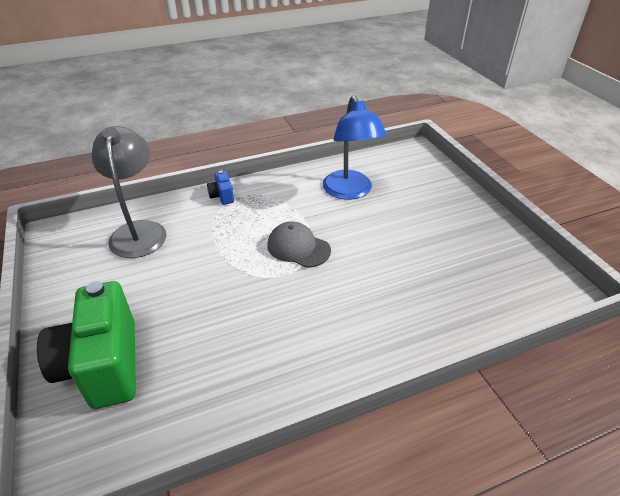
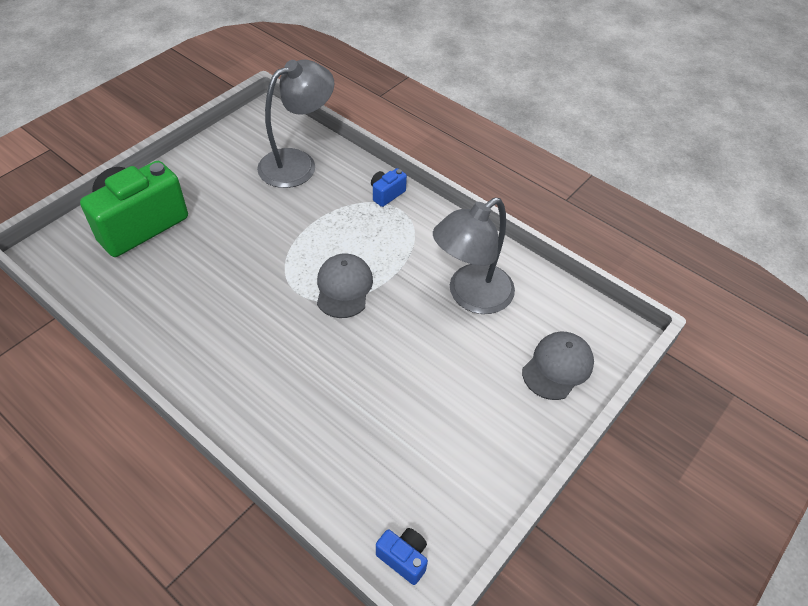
camera: 60 degrees right, 10 degrees up
(350, 192) = (470, 296): blue lamp -> grey lamp
(428, 179) = (557, 367): none -> grey cap
(552, 294) = (403, 558): none -> blue camera

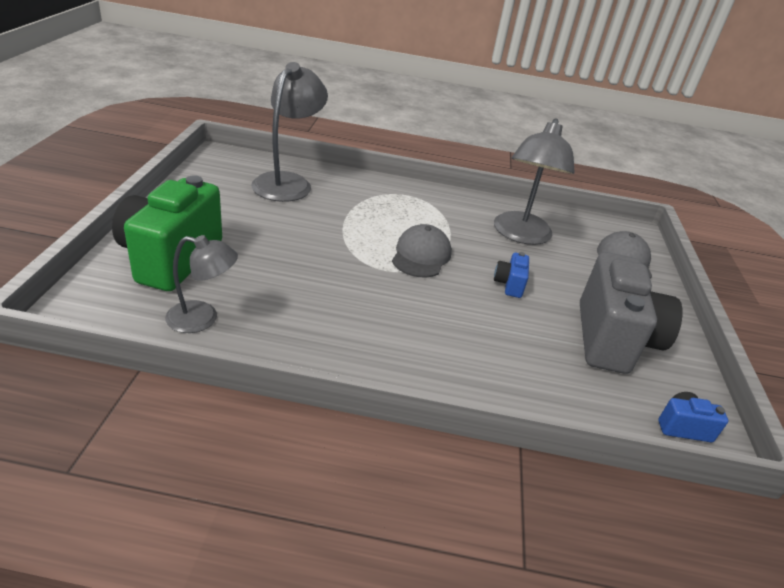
camera: 35 degrees left, 15 degrees down
(118, 290) = (203, 319): none -> grey lamp
(344, 287) = (421, 255): grey cap -> grey cap turned 45 degrees clockwise
(386, 194) = (386, 187): blue camera -> blue camera (509, 285)
(436, 448) = (613, 340): none -> grey camera

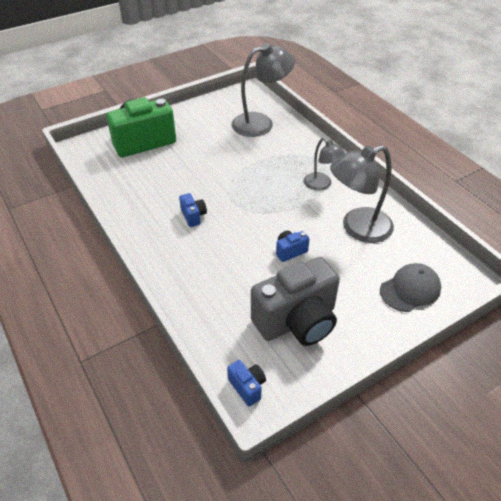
camera: 55 degrees right, 10 degrees up
(203, 319) = (116, 177): grey lamp -> grey lamp (321, 185)
(373, 307) = (193, 216): none -> blue camera
(421, 255) = (266, 204): grey cap -> none

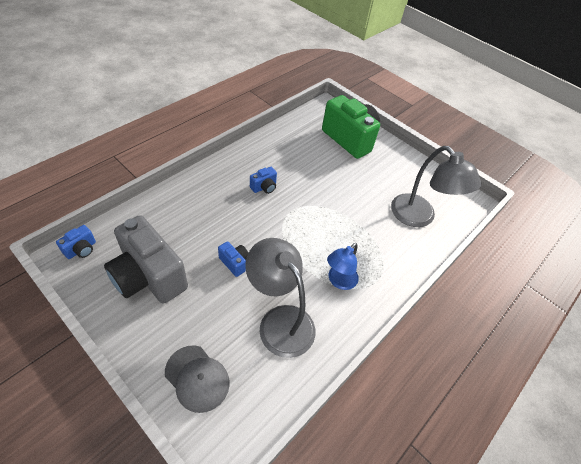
camera: 70 degrees right, 5 degrees up
(321, 185) = (339, 281): grey lamp -> blue lamp

